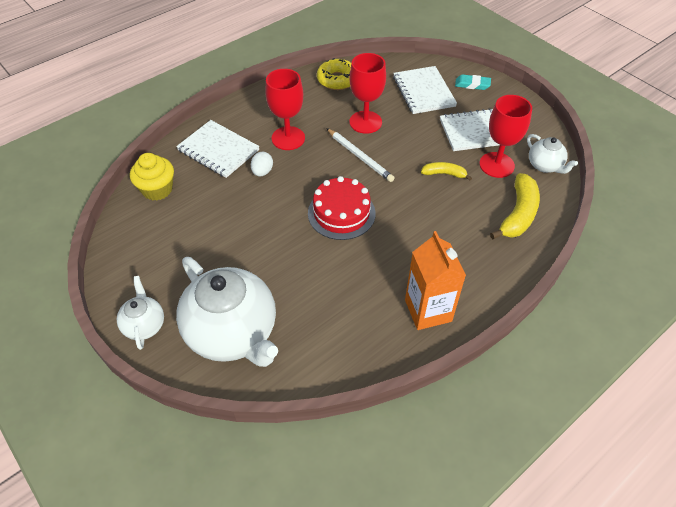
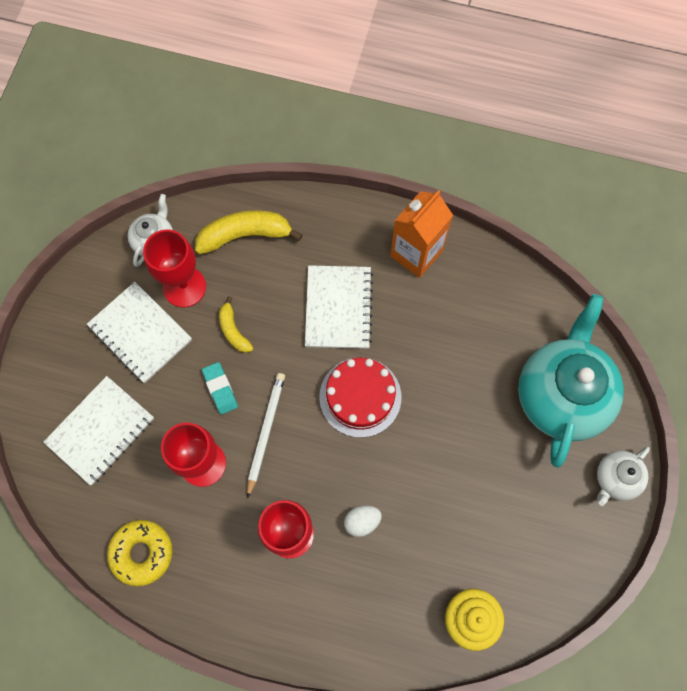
camera: 125 degrees left, 20 degrees up
(218, 150) = (365, 601): white notebook -> white notebook (338, 308)
(233, 333) = (561, 395): white teapot -> turquoise teapot
(472, 84) = (51, 382): turquoise eraser -> turquoise eraser (220, 389)

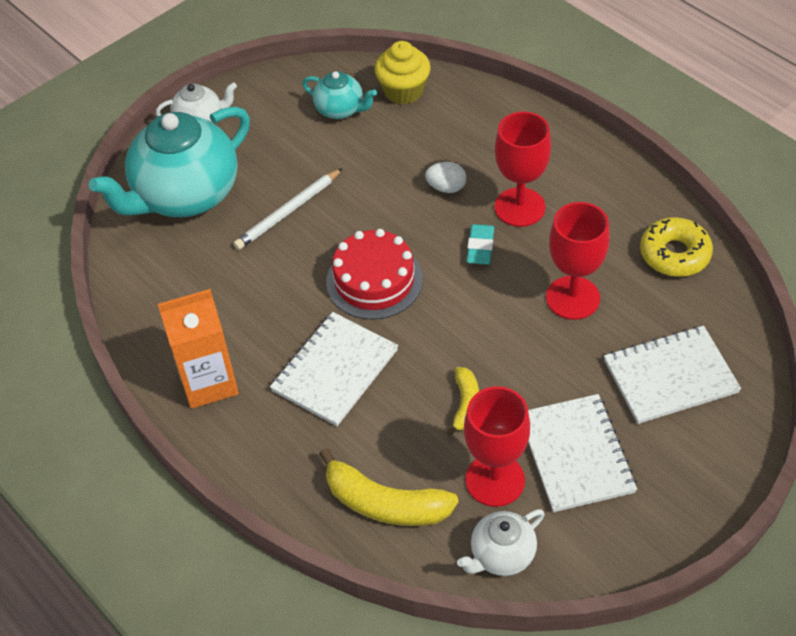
camera: 145 degrees left, 20 degrees down
(220, 389) = (515, 355): turquoise eraser -> turquoise eraser (480, 247)
(266, 432) = (491, 294): white pencil -> white pencil (288, 211)
(508, 561) = (340, 110): none -> turquoise teapot

